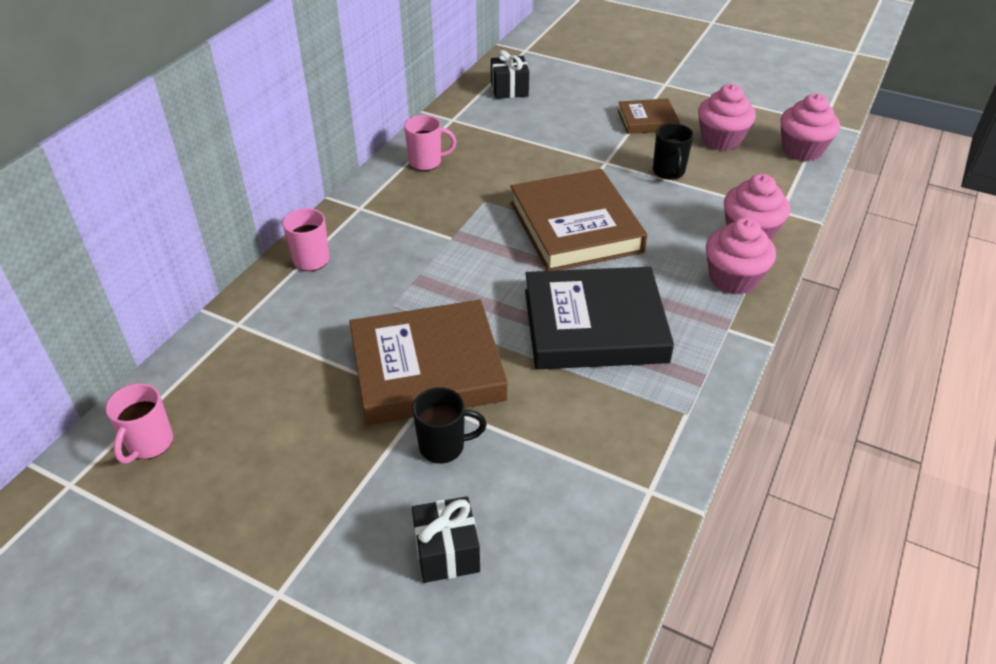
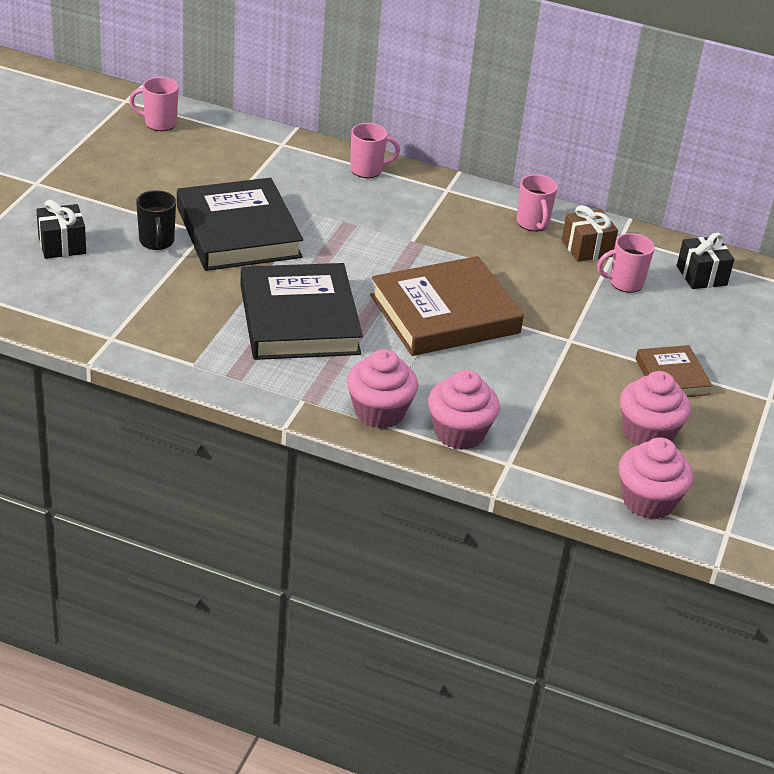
camera: 80 degrees right, 5 degrees down
(427, 369) = (238, 232): brown book -> black book
(468, 138) = (586, 248): none -> brown gift
(521, 126) = (624, 283): none -> pink mug
(669, 172) = (564, 385): black mug -> none

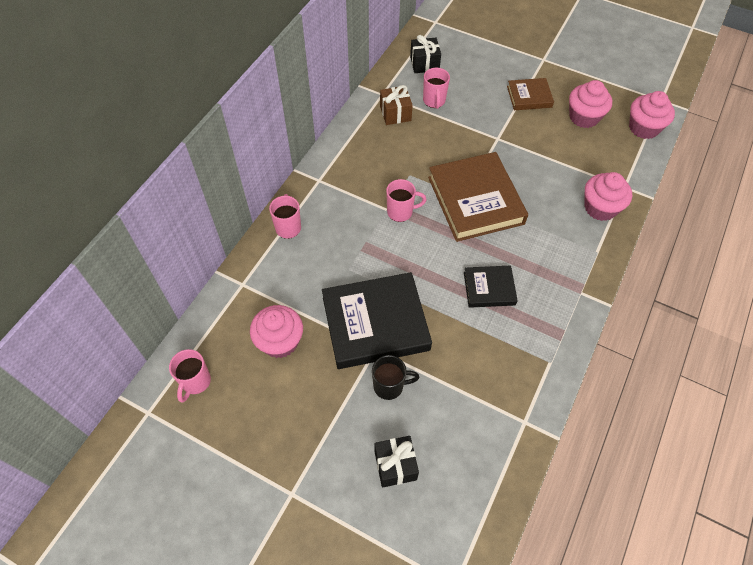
camera: 80 degrees left, 20 degrees up
(299, 319) = (489, 288): black book -> black book, size x0.52
(379, 412) = (587, 249): pink cupcake -> pink cupcake (280, 341)
(533, 223) = (365, 137): pink mug -> pink mug (401, 212)

